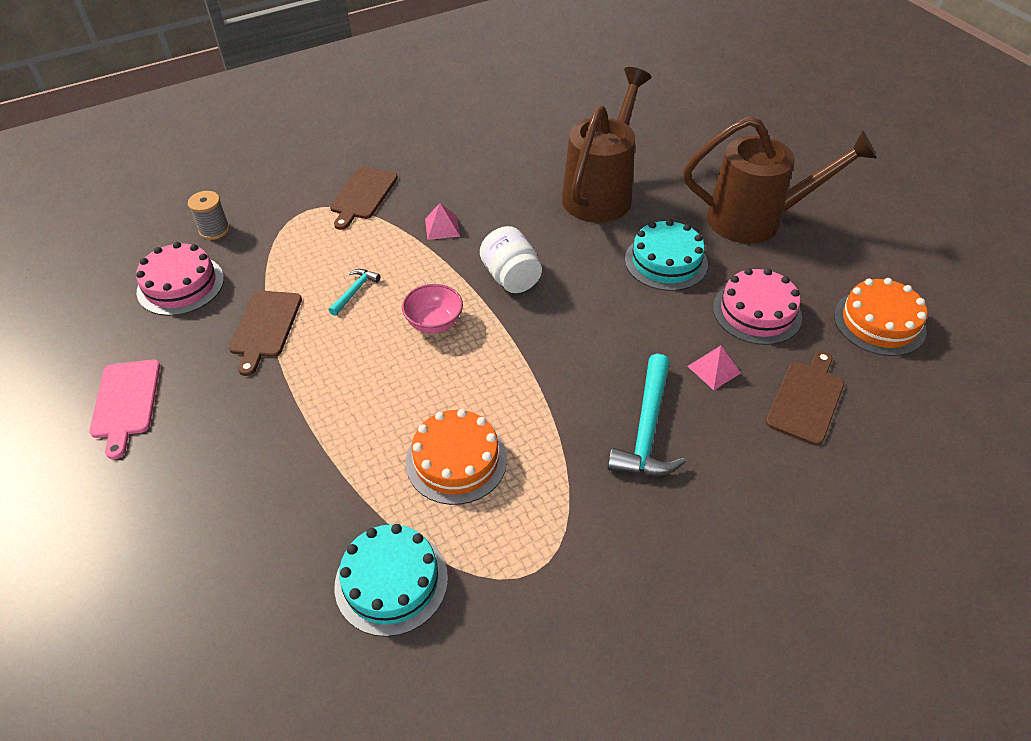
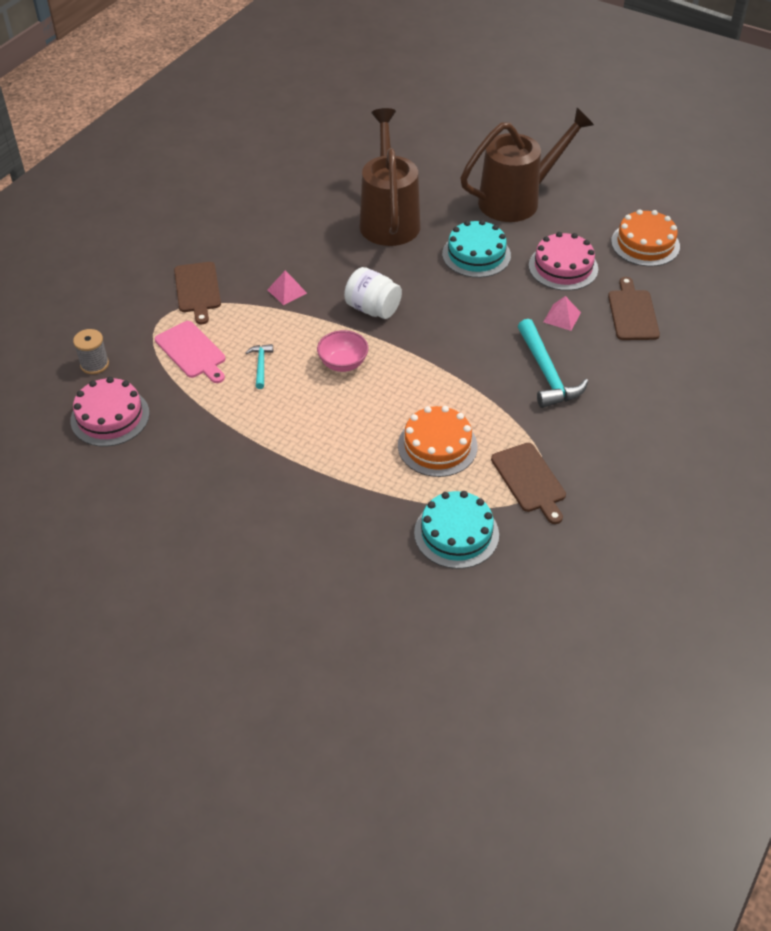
camera: 30 degrees left, 0 degrees up
(125, 402) = (154, 515): pink cutting board -> pink cutting board (192, 352)
(265, 327) = (213, 419): brown cutting board -> brown cutting board (529, 480)

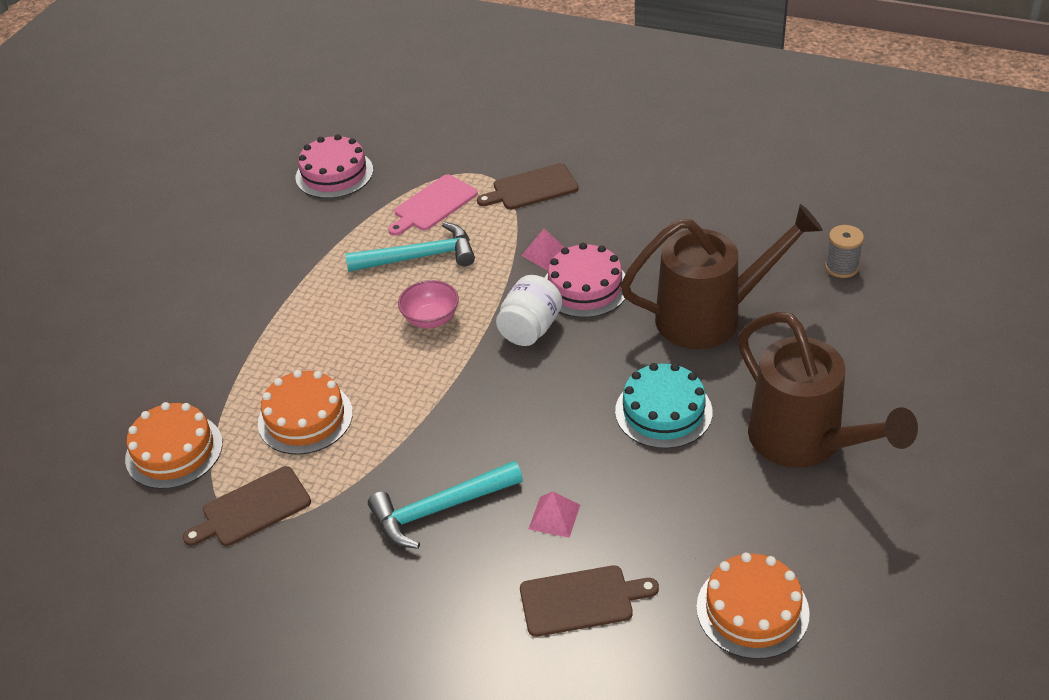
camera: 85 degrees right, 5 degrees down
(94, 364) = (405, 147): grey spool -> grey spool (841, 267)
(261, 365) = (419, 257): turquoise hammer -> turquoise hammer, size x1.96
(456, 533) = (174, 451): turquoise cake -> orange cake
(563, 267) = (664, 509): pink cake -> pink cake (585, 287)

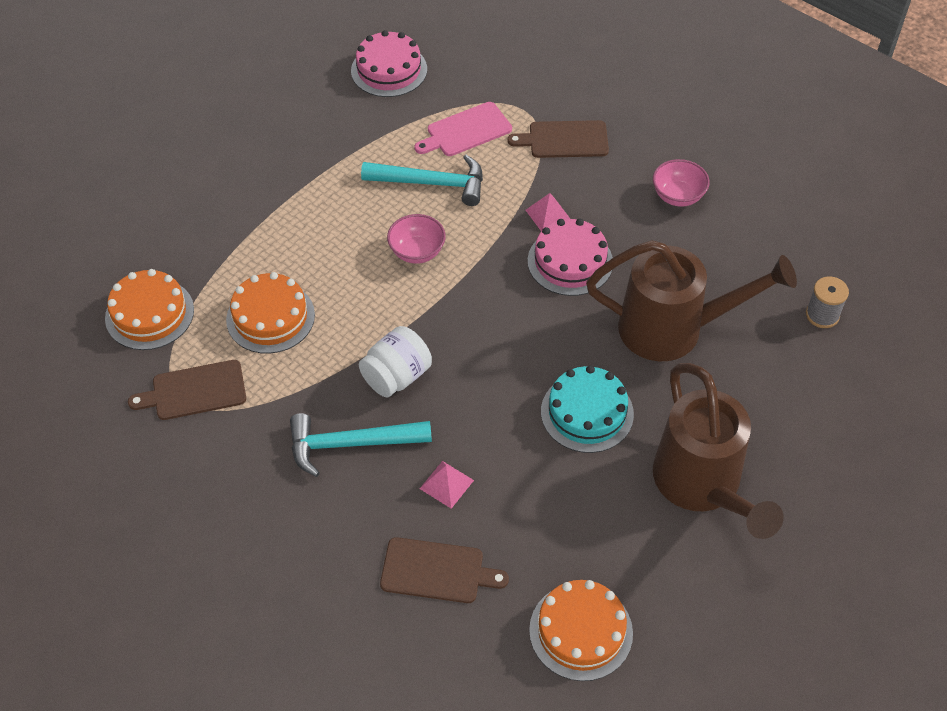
camera: 15 degrees right, 10 degrees up
(530, 329) = (502, 290): white jar -> white jar (397, 376)
(660, 206) = (678, 196): none -> pink bowl

